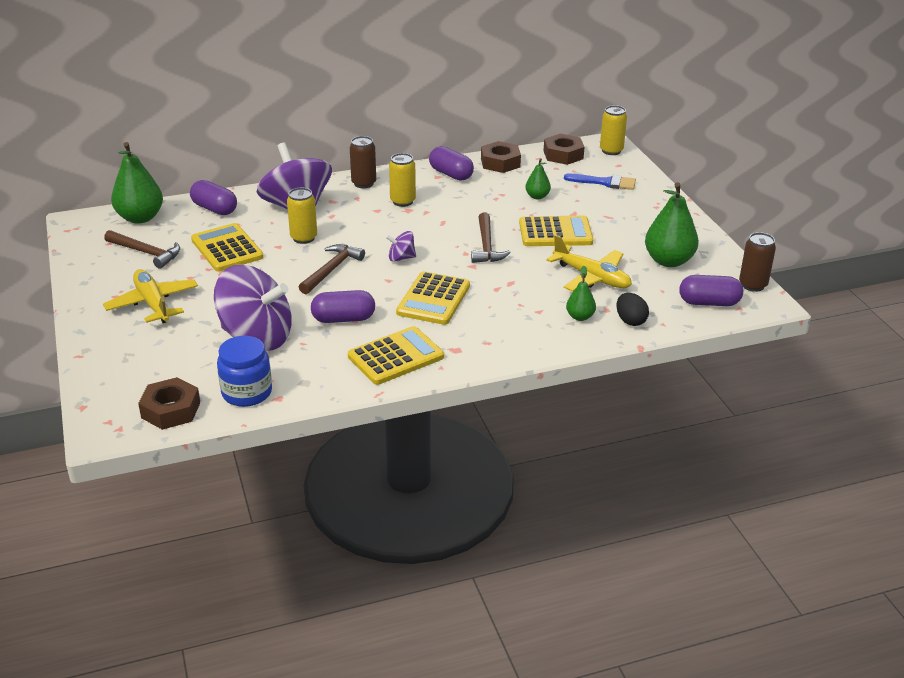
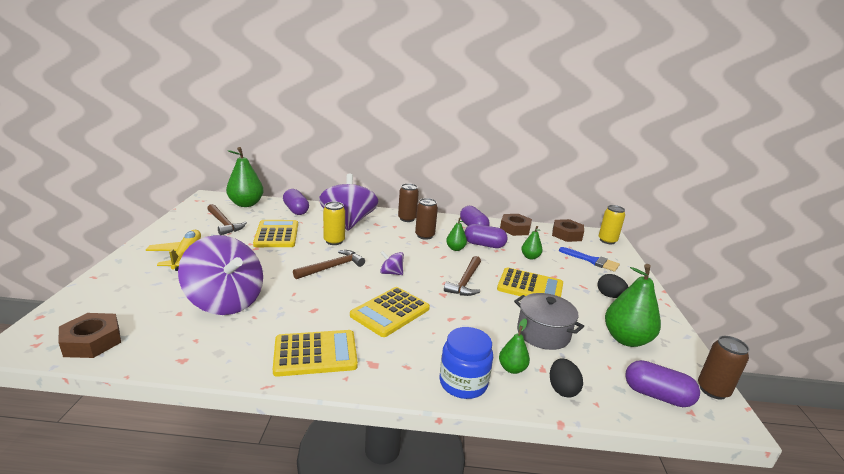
camera: 20 degrees right, 10 degrees down
(247, 392) = (164, 346): blue jar -> blue jar (463, 383)
(343, 319) = (305, 306): purple capsule -> purple capsule (484, 245)
(402, 201) = (424, 236): yellow can -> brown can
(449, 209) = (455, 249): none -> green pear
(591, 277) = (543, 333): yellow plane -> grey pot
(638, 220) = (609, 296): none -> black egg

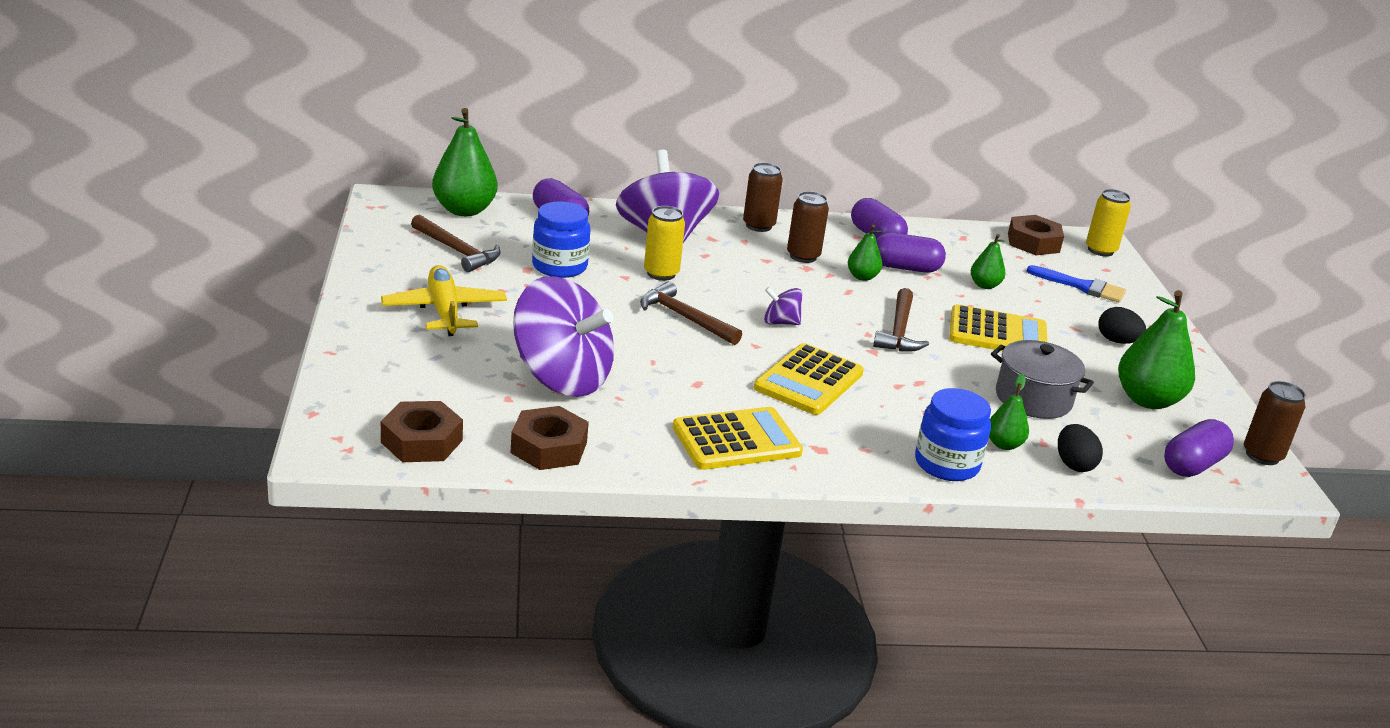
camera: 10 degrees left, 5 degrees up
(277, 234) = (559, 266): yellow calculator -> blue jar
(332, 267) = (685, 318): brown hammer -> brown hammer turned 90 degrees counterclockwise
(515, 229) = (945, 236): brown nut -> brown nut (549, 447)
(657, 395) = (1193, 465): purple capsule -> purple capsule turned 60 degrees counterclockwise

